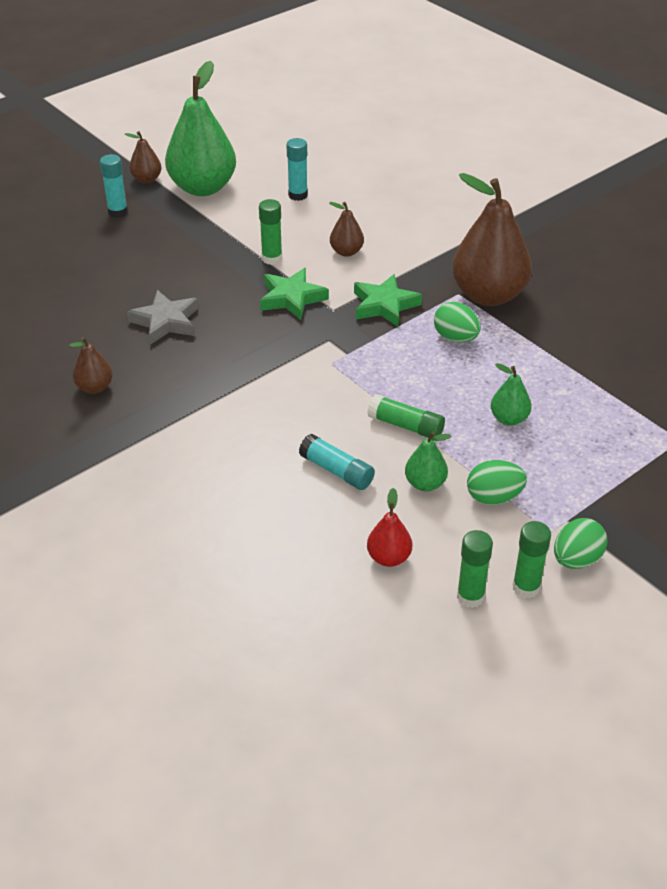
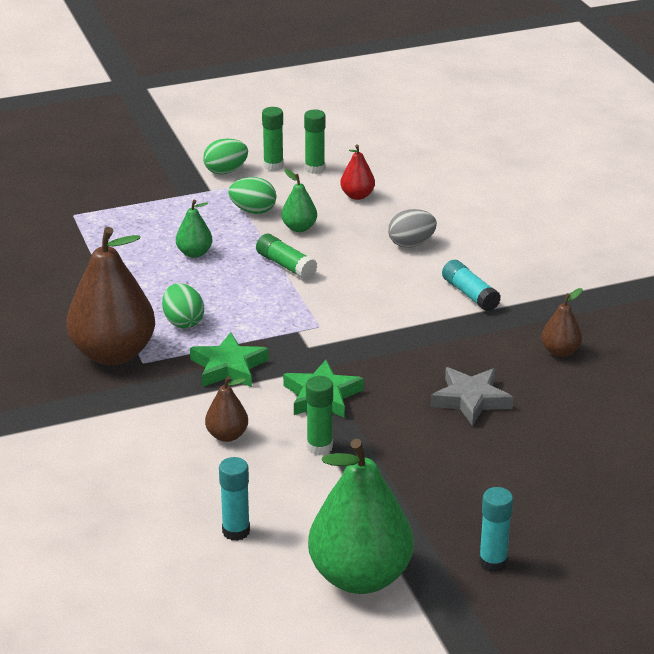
camera: 160 degrees left, 10 degrees down
(146, 179) = (437, 613): brown pear -> none
(288, 491) = (411, 244): none -> grey egg
(337, 471) = (364, 248): turquoise glue stick -> turquoise glue stick (469, 294)

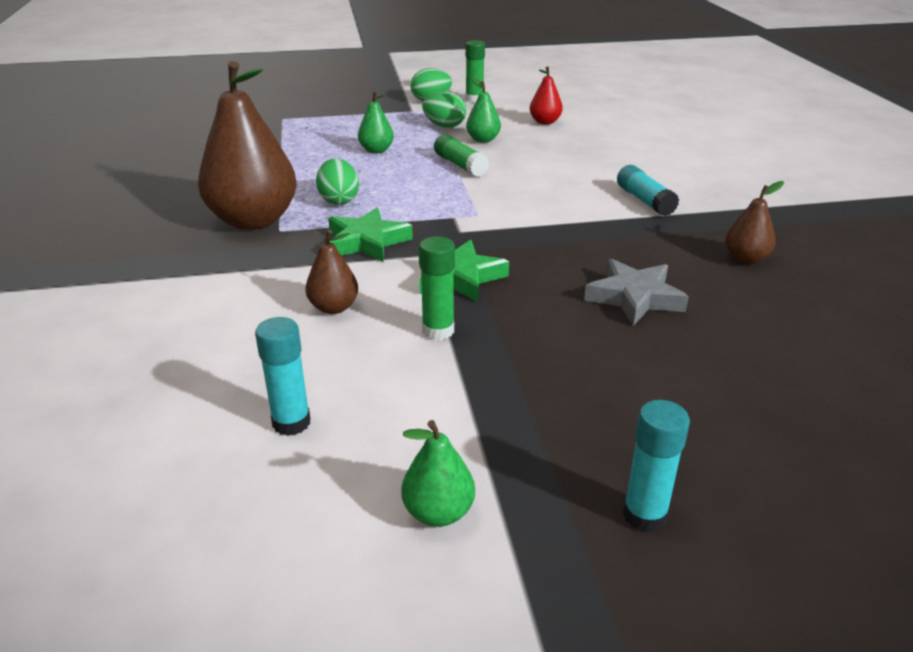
camera: 10 degrees right, 0 degrees up
(315, 169) = (511, 103): green glue stick -> none
(360, 577) = (438, 512): green pear -> green pear, size x0.46
(411, 244) = (589, 158): grey egg -> none

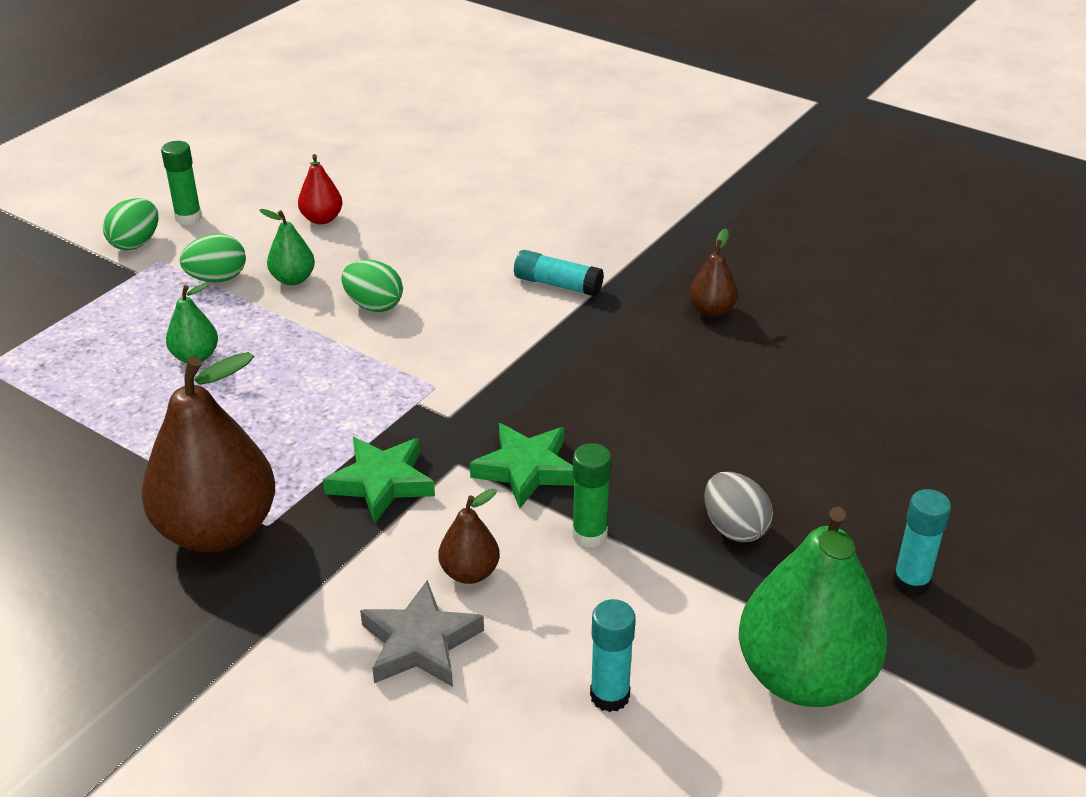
camera: 45 degrees left, 5 degrees up
(339, 200) = (268, 449): green egg -> green egg (374, 305)
(438, 512) = (804, 677): green pear -> green pear, size x2.17
(460, 165) = (323, 329): green glue stick -> none
(547, 386) = (734, 528): none -> grey egg
(634, 297) = (685, 402): grey star -> grey star (420, 643)

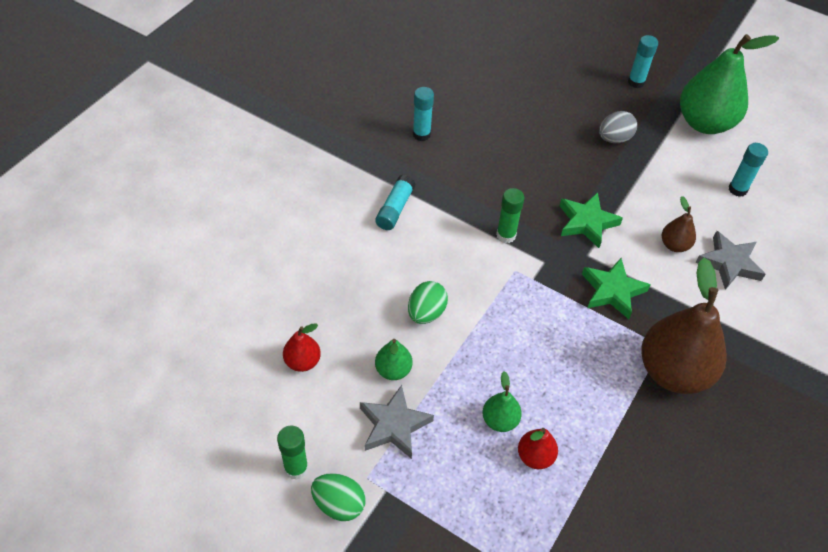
camera: 95 degrees left, 15 degrees up
(134, 382) = (535, 456): none -> red pear
(217, 278) = (394, 425): green egg -> grey star
(589, 535) = (633, 195): green glue stick -> green glue stick (506, 235)
(711, 311) = (421, 134): brown pear -> turquoise glue stick

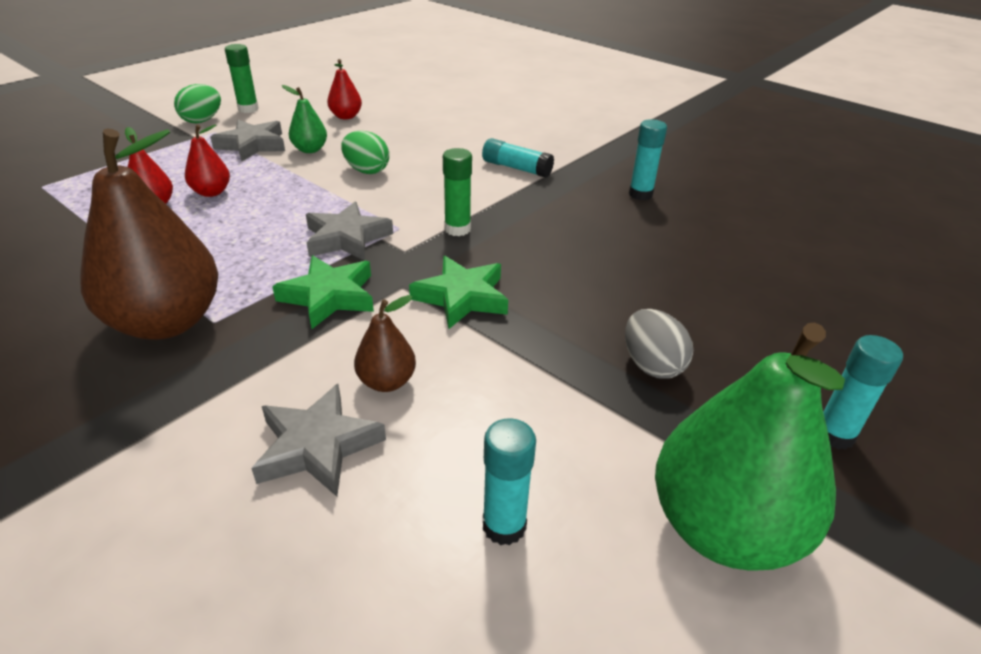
camera: 100 degrees right, 15 degrees down
(500, 420) = (211, 192): green pear -> red pear
(540, 299) = (346, 238): none -> grey star

